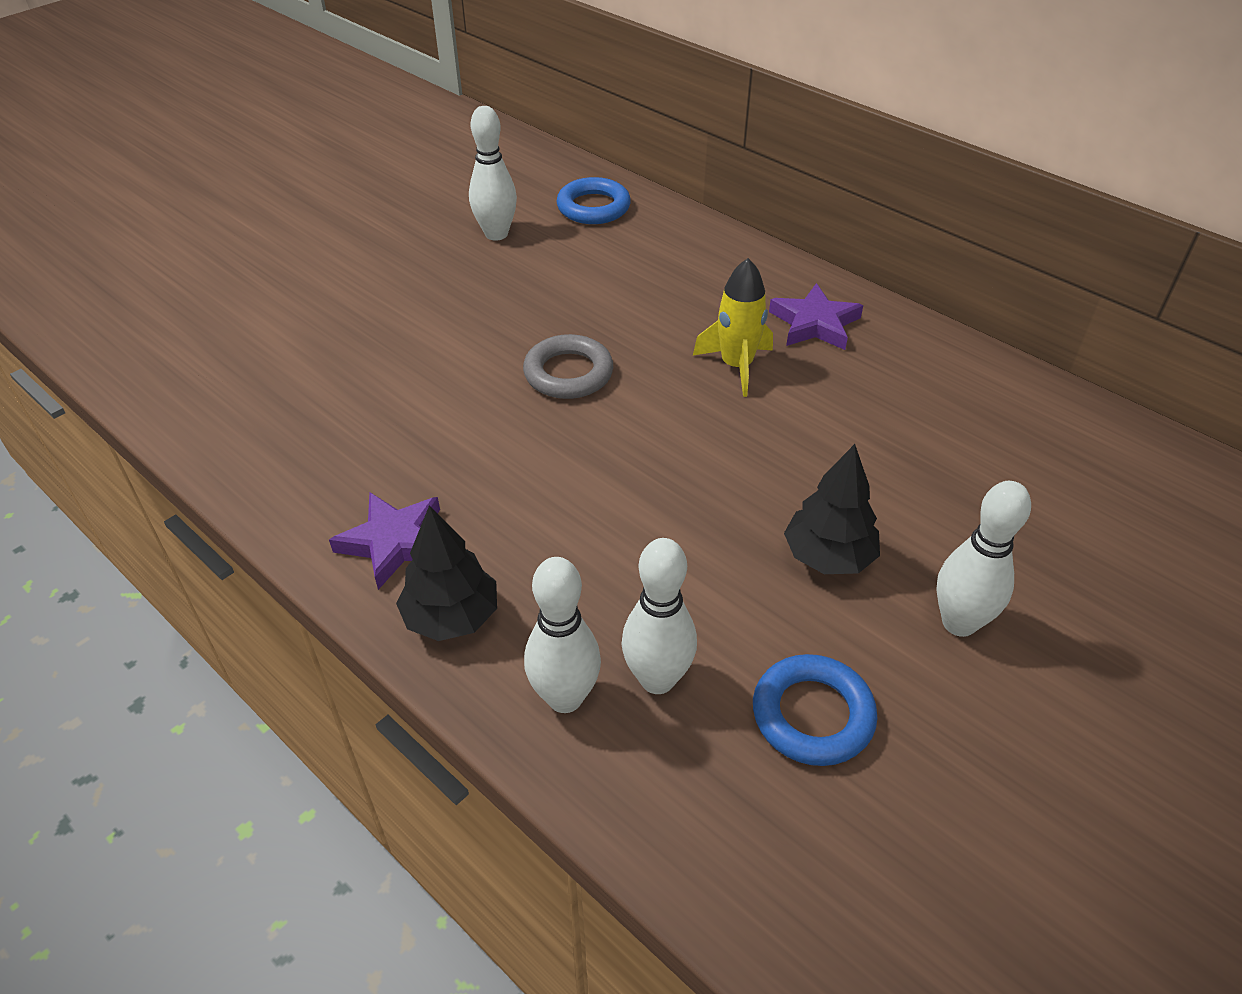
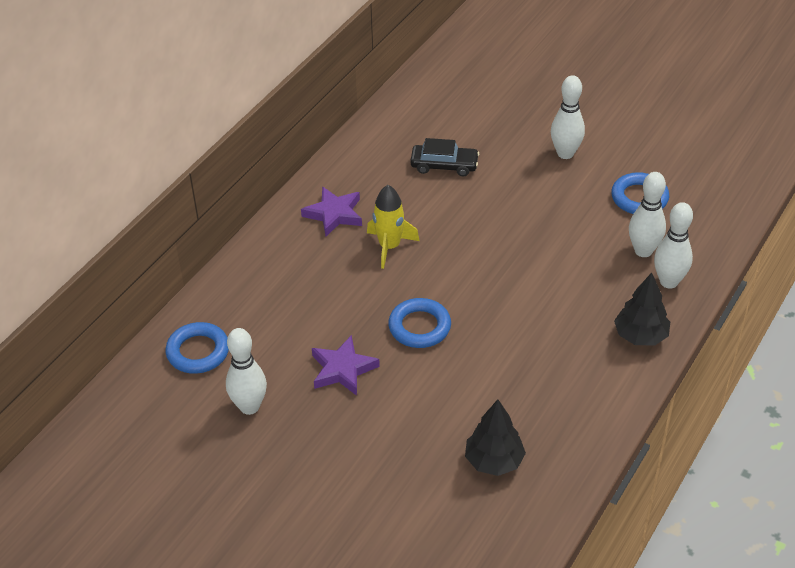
camera: 100 degrees left, 0 degrees up
(394, 542) = (599, 376): purple star -> purple star (342, 369)
(568, 373) = (419, 327): grey ring -> blue ring
(828, 556) = (540, 198): black tree -> black tree (494, 461)
(923, 449) = (444, 165): none -> black car

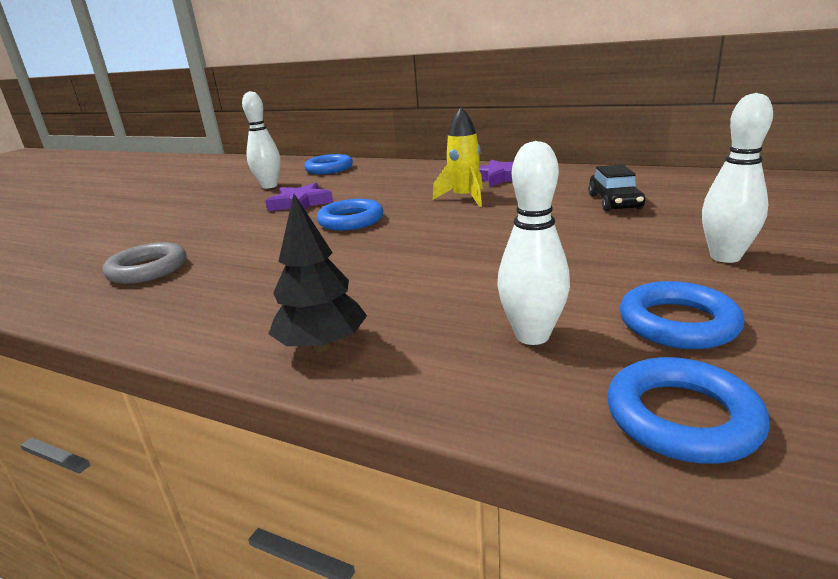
camera: 85 degrees right, 20 degrees down
(494, 461) = (148, 269): black tree -> grey ring
(668, 282) = (459, 366): white bowling pin -> none
(713, 222) = (682, 418): none -> blue ring

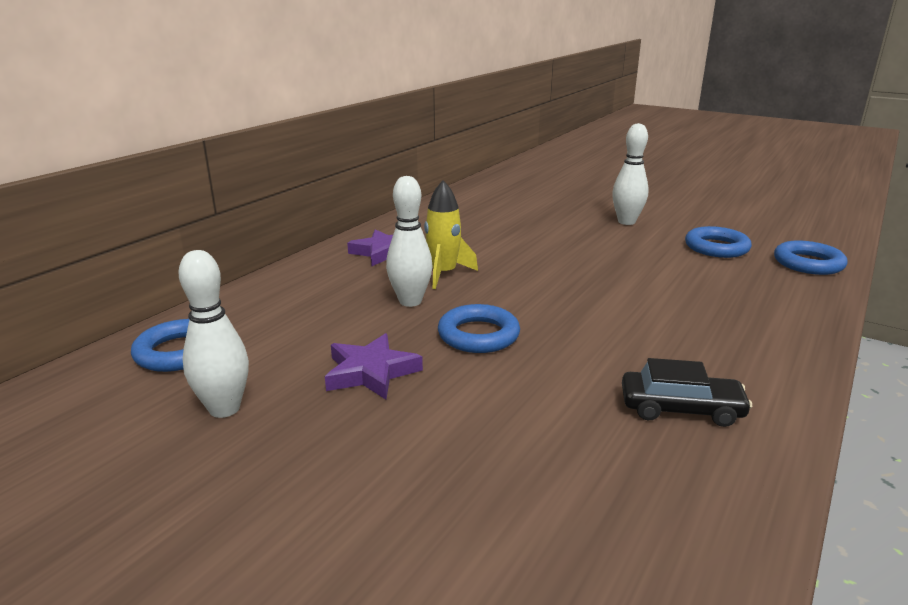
camera: 85 degrees left, 0 degrees up
(148, 269) = (605, 486): grey ring -> none
(322, 345) = (774, 348): black tree -> none
(532, 336) = (740, 281): white bowling pin -> white bowling pin (410, 301)
(614, 202) = (503, 226): black car -> black car (681, 408)

